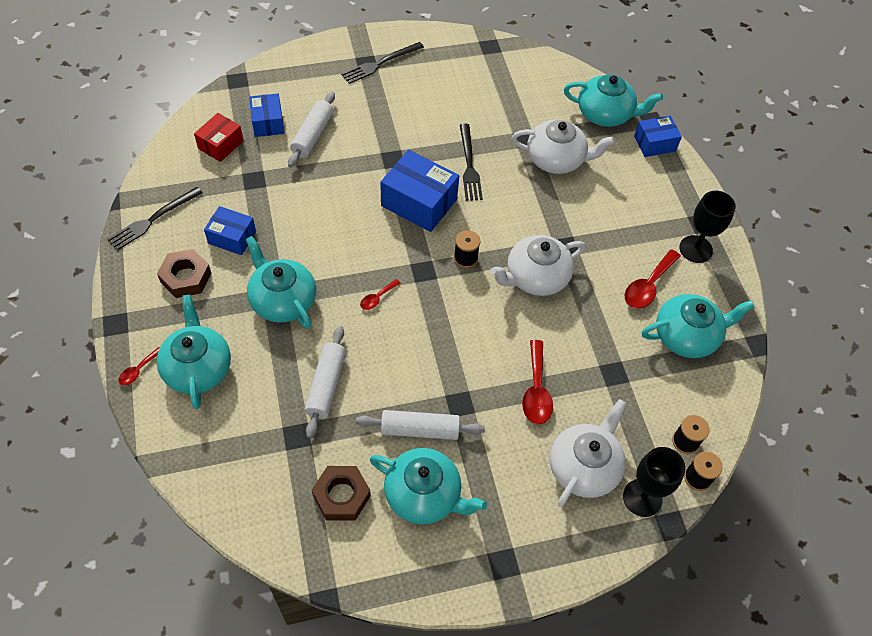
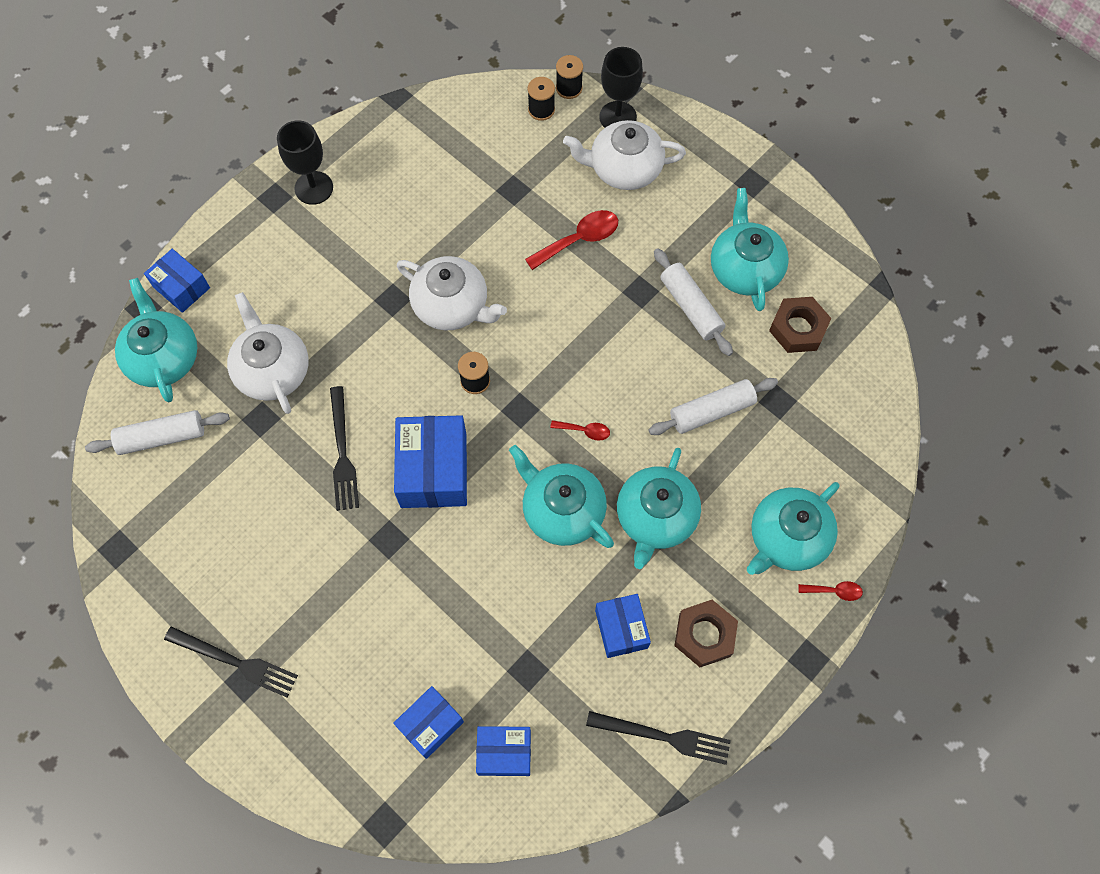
camera: 120 degrees left, 10 degrees up
(221, 145) = (504, 753): red box -> blue box
(312, 135) = (414, 655): white rolling pin -> white rolling pin (162, 437)
(469, 165) = (342, 452): black fork -> black fork turned 120 degrees clockwise
(648, 286) = (391, 207): red spoon -> none
(686, 336) = (428, 153): turquoise teapot -> turquoise teapot (562, 510)

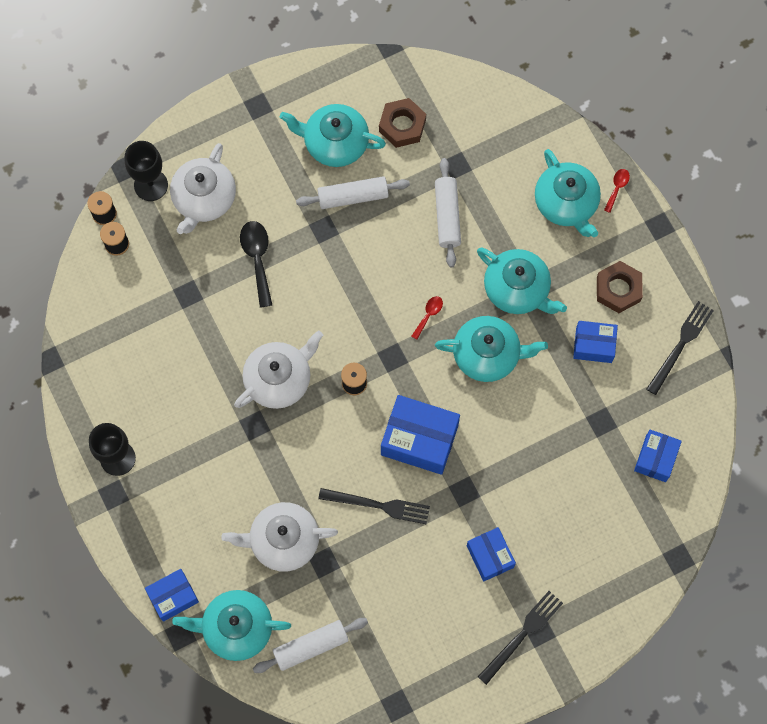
camera: 70 degrees left, 5 degrees up
(162, 437) = (311, 647): white rolling pin -> white rolling pin turned 60 degrees clockwise
(430, 724) = (618, 504): blue box -> blue box (490, 556)
(562, 510) = (487, 354): turquoise teapot -> turquoise teapot turned 150 degrees counterclockwise
(579, 239) = (257, 258): red spoon -> black spoon

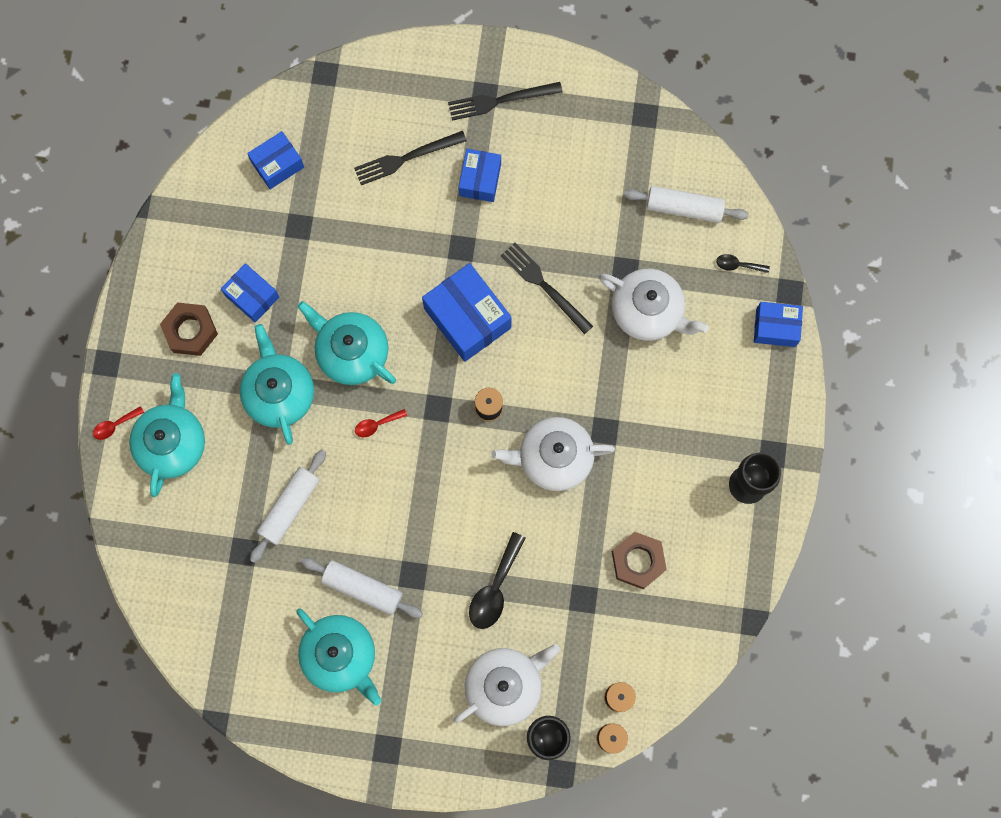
camera: 145 degrees left, 5 degrees up
(236, 628) = (738, 265): turquoise teapot -> black spoon
(402, 126) = (264, 628): brown nut -> brown nut (638, 561)
(681, 345) = (177, 244): black fork -> black fork (406, 158)

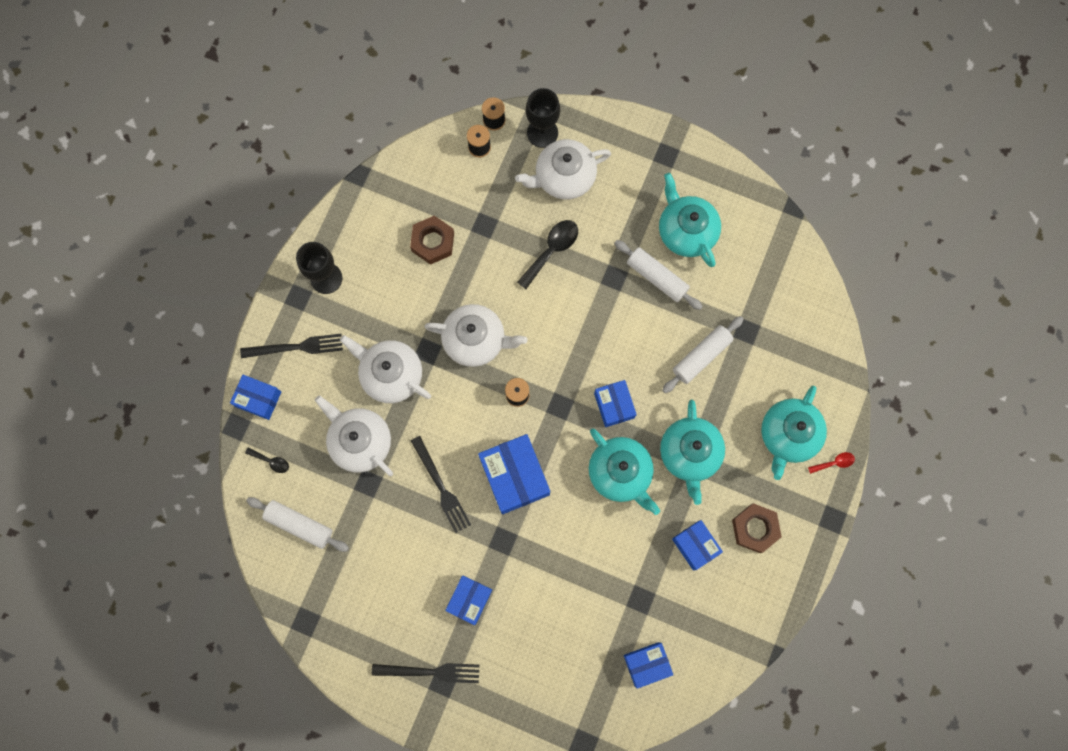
camera: 165 degrees left, 0 degrees up
(376, 424) = (614, 405): red spoon -> blue box
(406, 158) = (529, 638): black fork -> black fork (296, 347)
(637, 393) = (391, 374): none -> white teapot

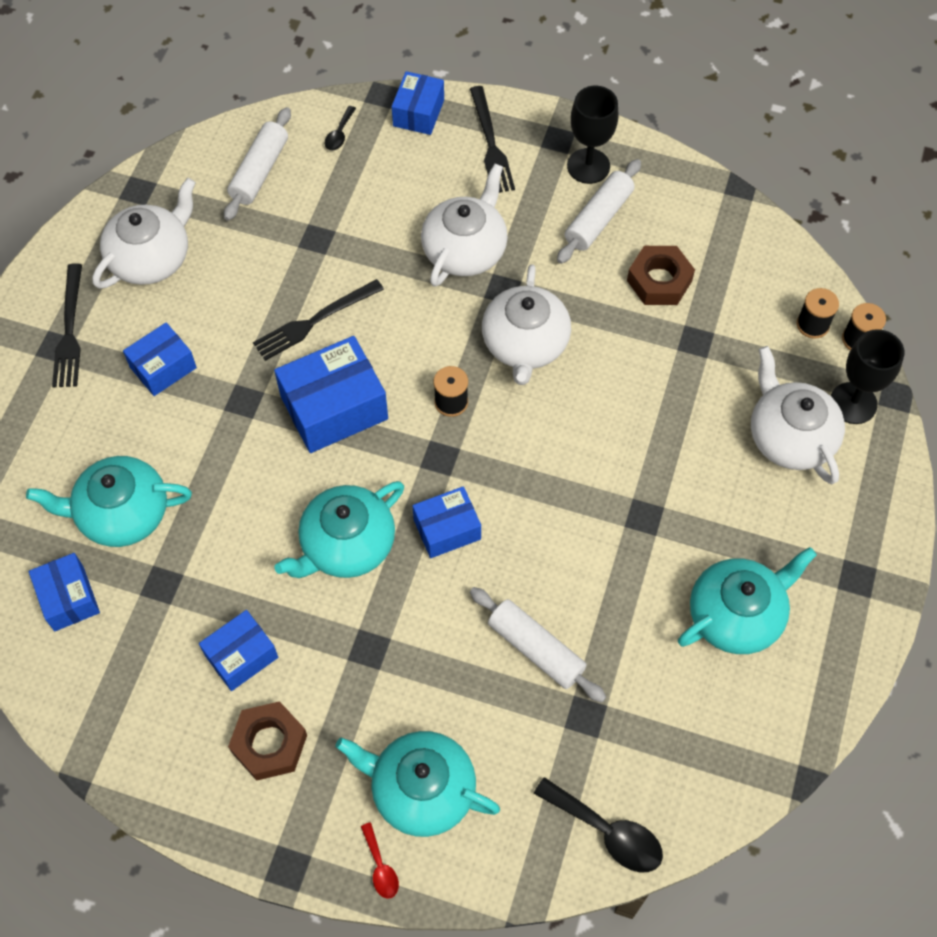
camera: 85 degrees right, 15 degrees down
(360, 441) = (371, 224): white teapot -> white teapot (151, 258)
(469, 600) = (163, 367): blue box -> blue box turned 60 degrees counterclockwise
(552, 250) = (672, 429): black spoon -> black spoon (607, 832)
(657, 277) = (654, 576): white rolling pin -> white rolling pin (598, 219)
(689, 453) = (381, 640): turquoise teapot -> turquoise teapot (122, 513)

